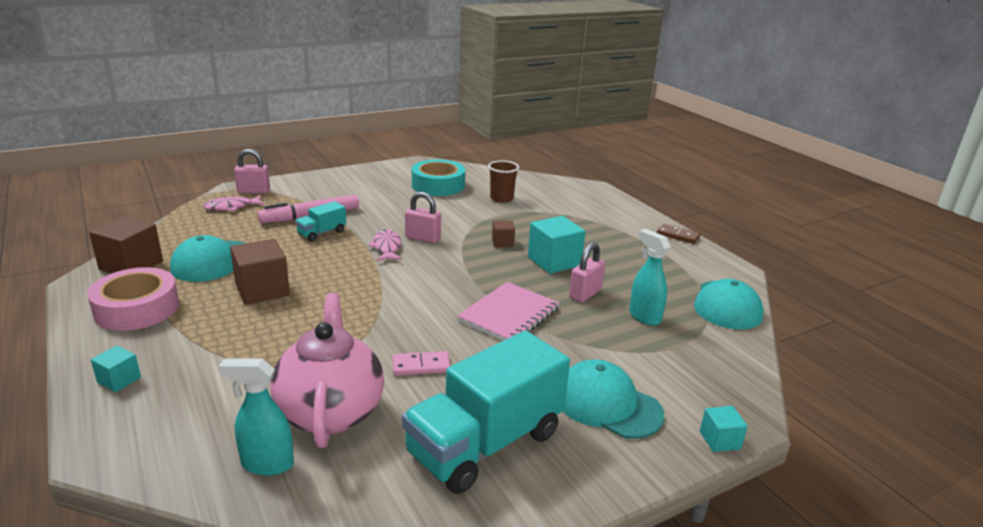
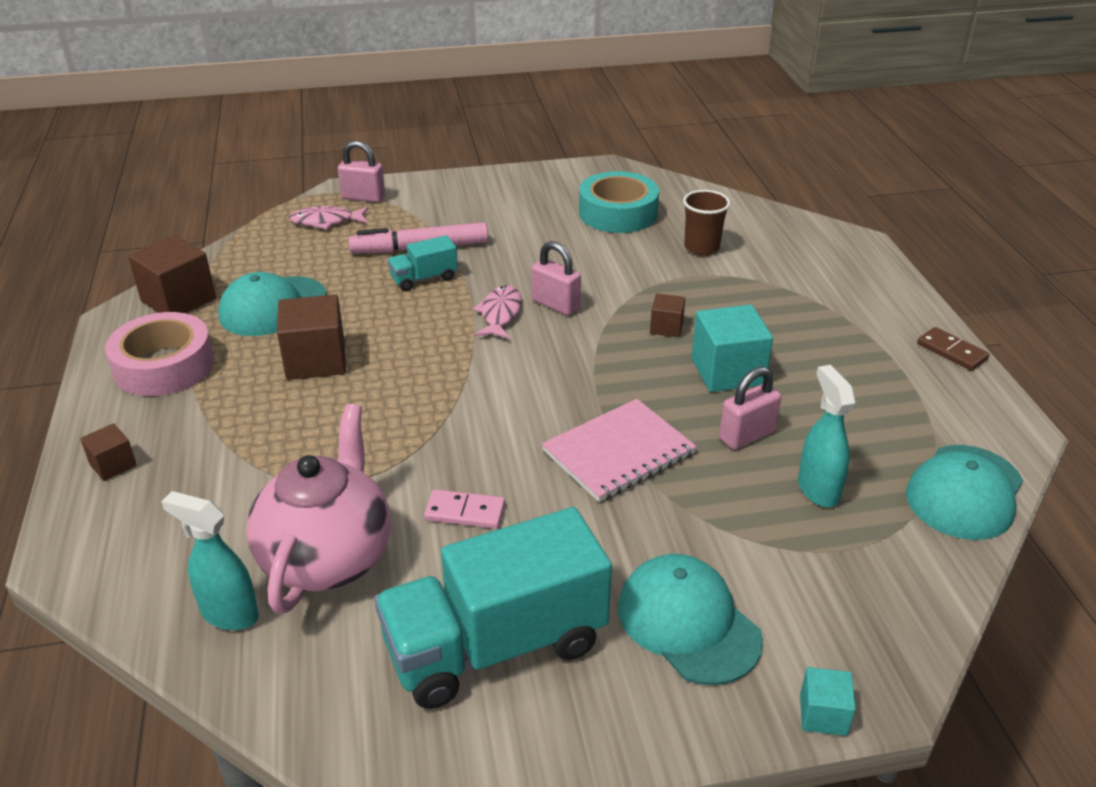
camera: 20 degrees right, 10 degrees up
(119, 380) = (113, 465): turquoise cube -> brown cube

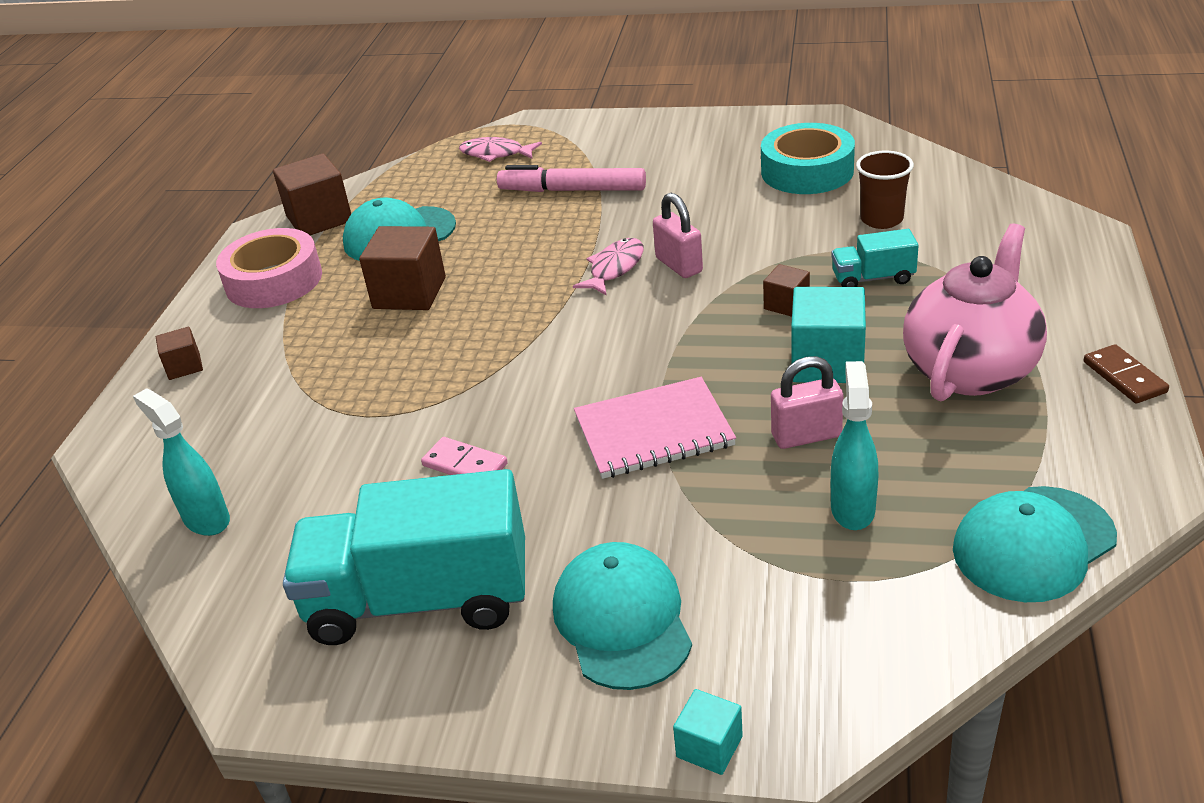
camera: 25 degrees right, 0 degrees up
(328, 557) = (317, 484): pink teapot -> pink teapot (970, 369)
(363, 197) = (545, 132): pink padlock -> none
(424, 278) = (558, 222): turquoise truck -> turquoise truck (873, 278)

